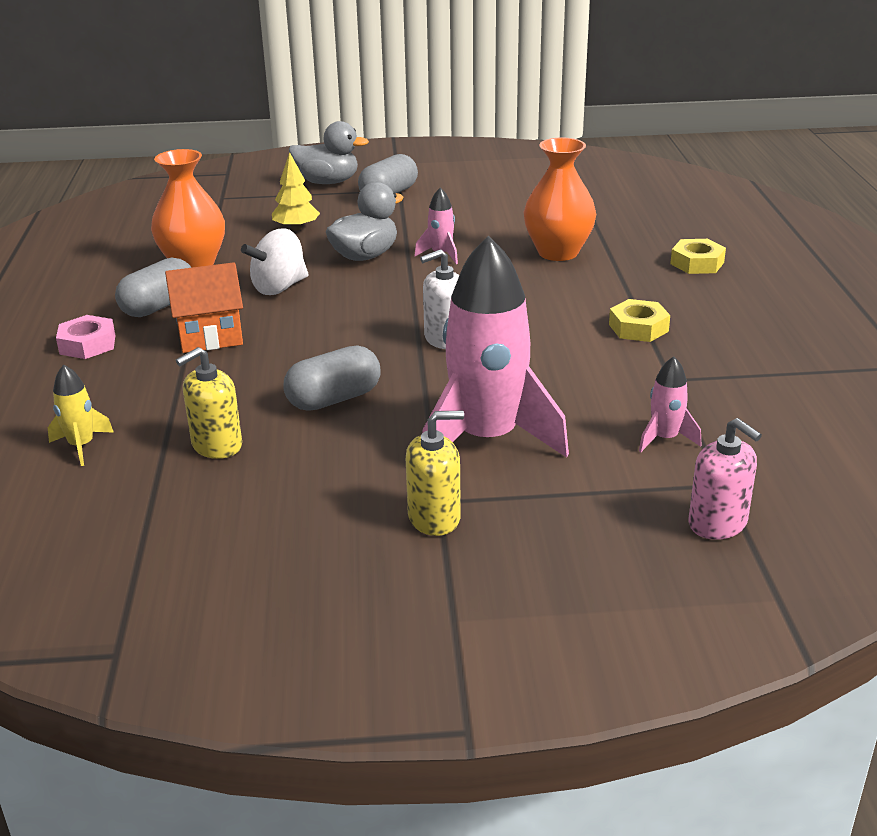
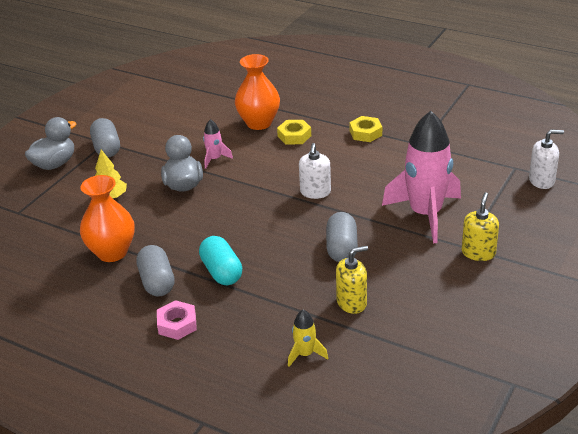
camera: 55 degrees left, 5 degrees up
(210, 336) = (221, 272): orange house -> turquoise capsule
(216, 445) = (352, 302): yellow soap dispenser -> yellow soap dispenser turned 105 degrees counterclockwise
(279, 288) = (187, 228): white spinning top -> none
(665, 439) = (469, 167): pink rocket -> none
(697, 263) = (319, 90): yellow nut -> yellow nut (294, 136)
(717, 523) = (541, 181): pink soap dispenser -> white soap dispenser

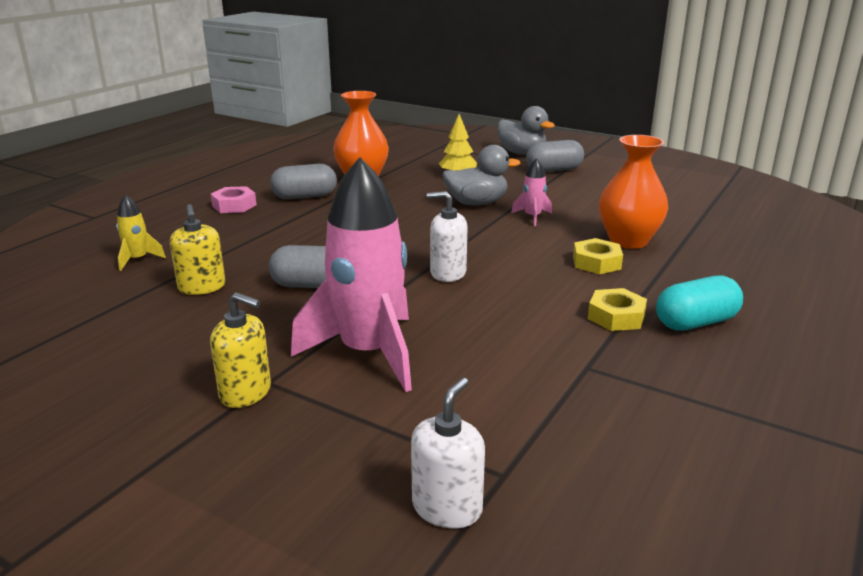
camera: 90 degrees right, 10 degrees down
(221, 272) = (304, 222): turquoise capsule -> turquoise capsule (695, 322)
(541, 181) = (447, 507): white soap dispenser -> white soap dispenser turned 150 degrees counterclockwise

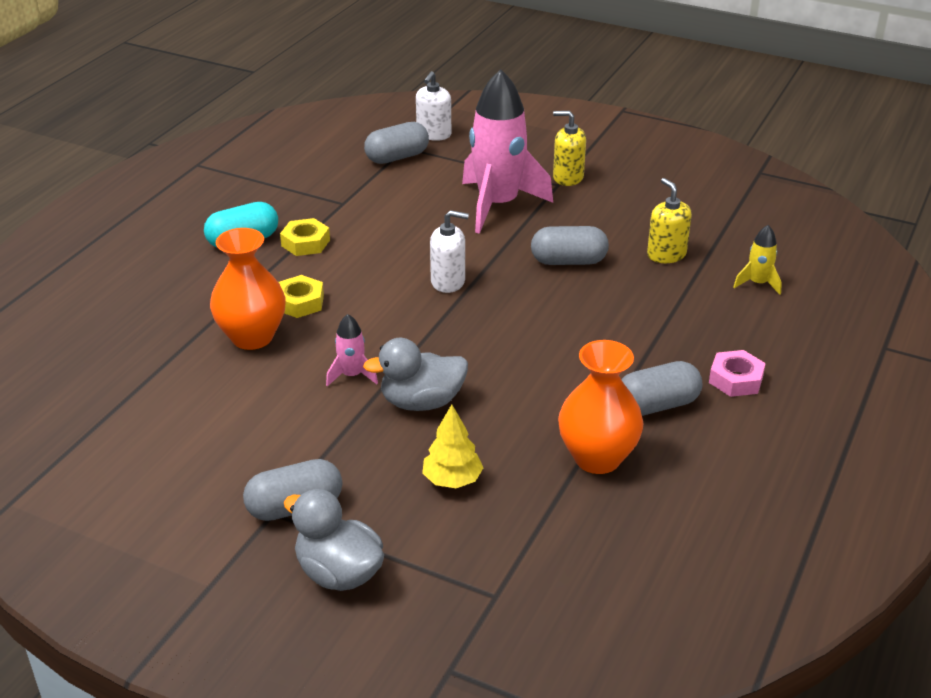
camera: 175 degrees right, 10 degrees up
(516, 450) = (397, 157): none -> grey capsule

